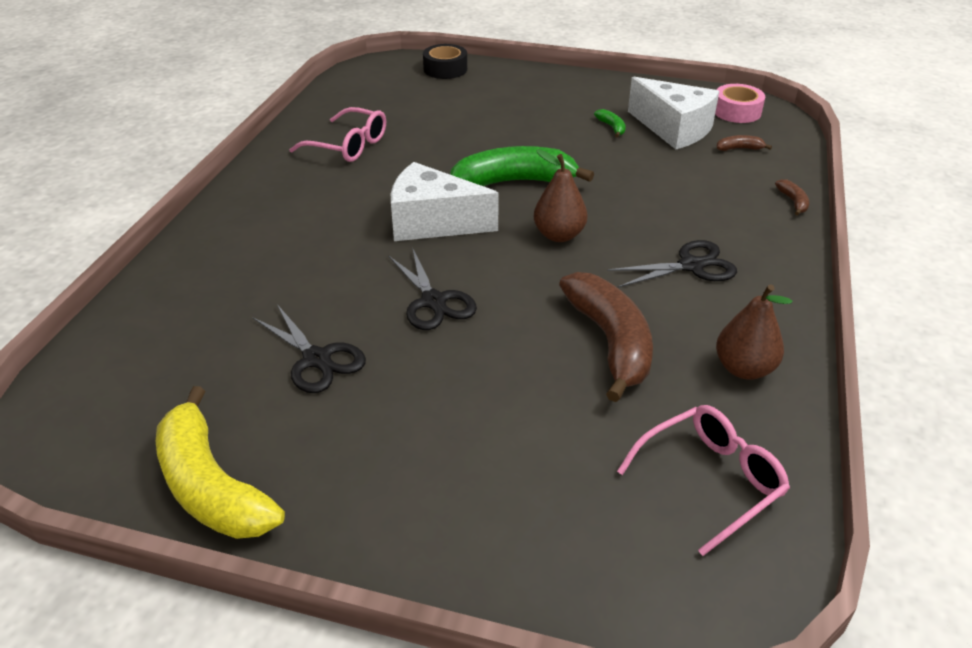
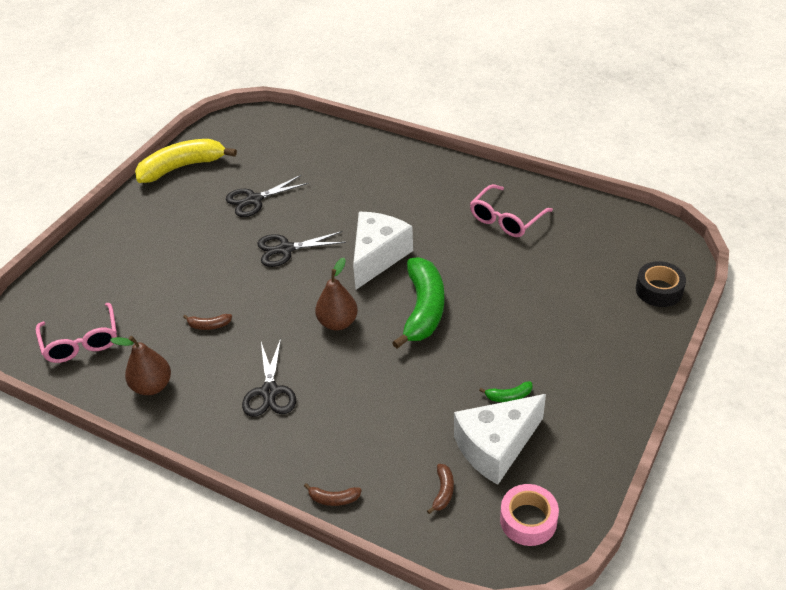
camera: 105 degrees right, 5 degrees up
(610, 342) = (209, 325): brown banana -> brown banana, size x0.41

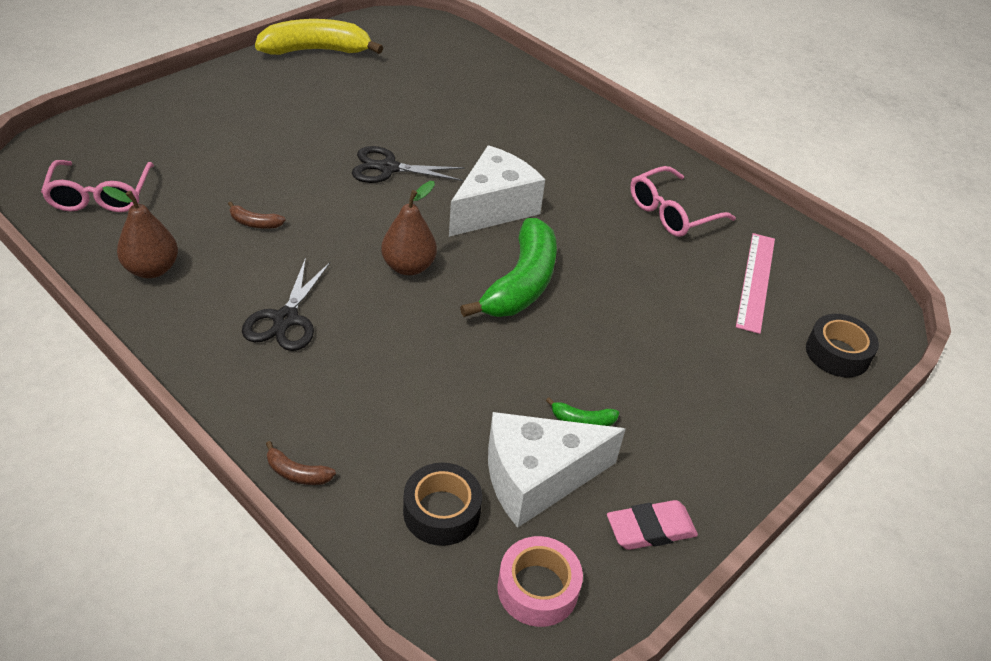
camera: 10 degrees right, 0 degrees up
(254, 200) = (379, 106): black scissors -> none
(443, 491) = (441, 512): brown banana -> black tape
(584, 455) = (650, 529): none -> pink eraser
(585, 254) = (756, 281): none -> pink ruler

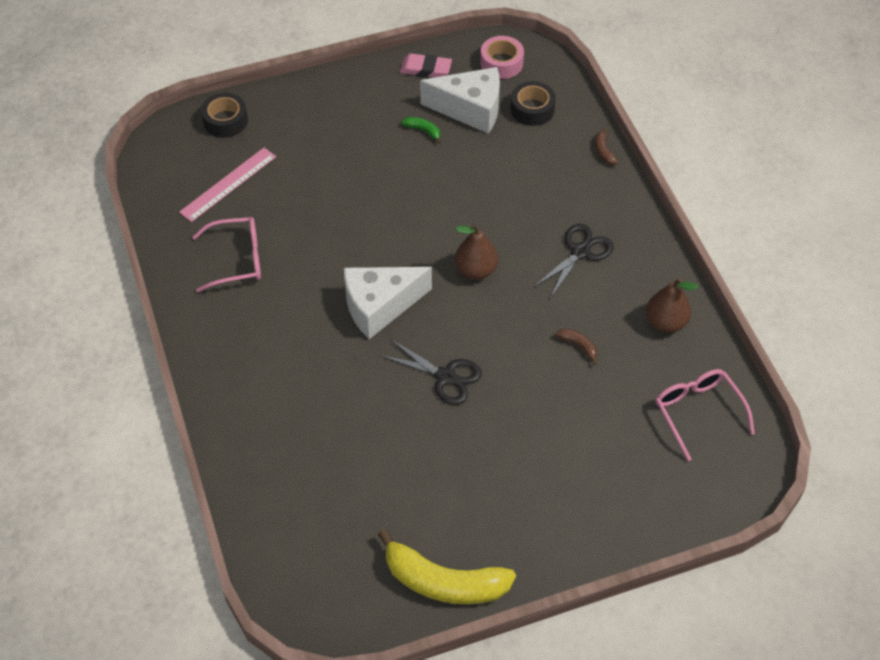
camera: 150 degrees left, 10 degrees up
(100, 196) = (698, 412): pink glasses -> pink glasses turned 45 degrees counterclockwise
(297, 473) = (603, 151): brown banana -> brown banana turned 150 degrees counterclockwise
(521, 283) = (401, 232): green banana -> none

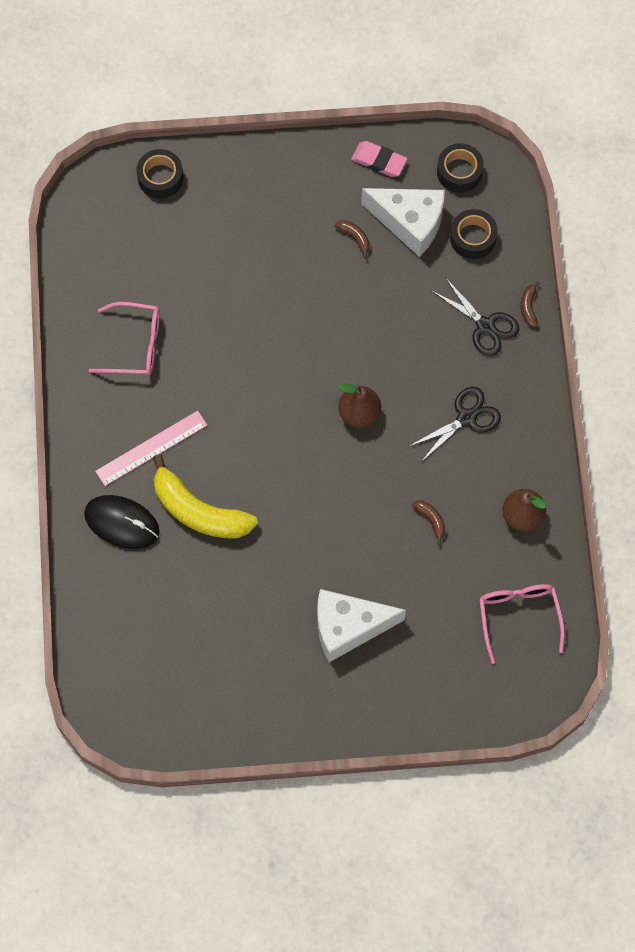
camera: 15 degrees right, 15 degrees up
(228, 184) = (146, 255): pink ruler -> pink ruler (151, 448)
(266, 419) = (122, 523): none -> black mouse
(379, 306) = (256, 430): white cheese -> white cheese (348, 627)
(423, 131) = (355, 238): green banana -> brown banana
(444, 582) = (238, 721): yellow banana -> yellow banana (199, 511)
(445, 376) = (297, 521): black scissors -> black scissors (485, 326)
(501, 63) = (459, 172): pink tape -> black tape

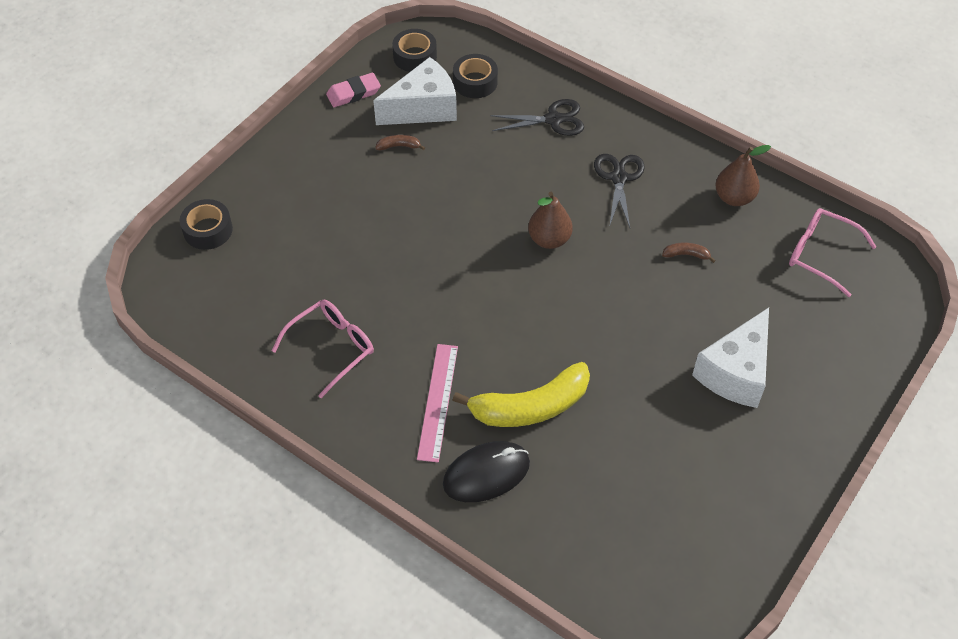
camera: 50 degrees left, 15 degrees down
(528, 307) = (564, 87): brown banana -> none

